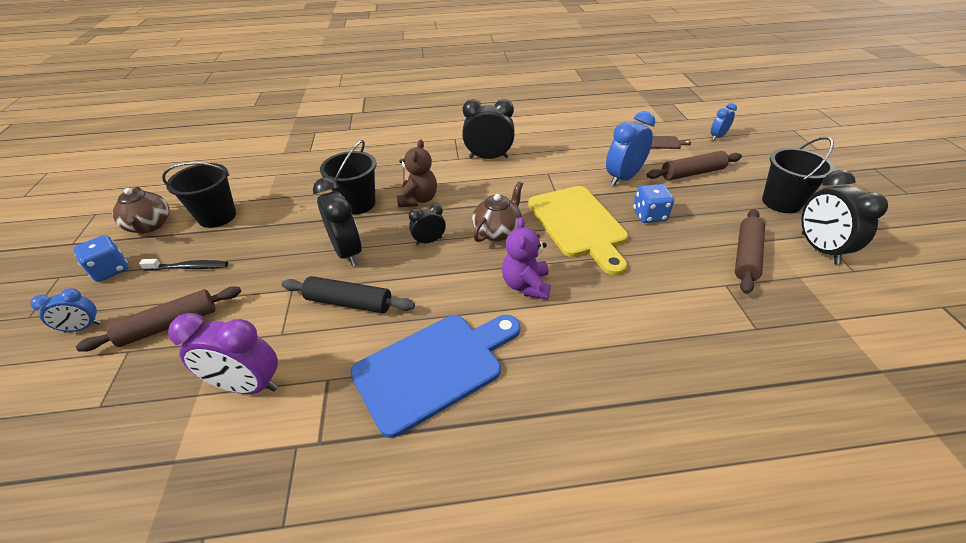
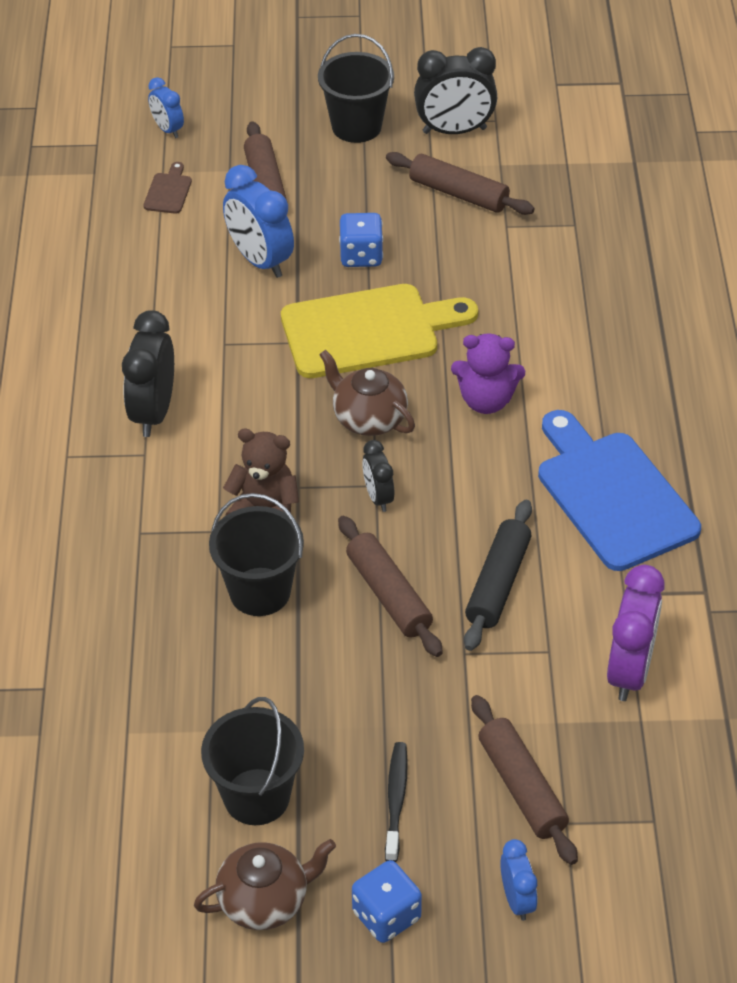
camera: 85 degrees left, 5 degrees up
(347, 252) = (389, 594): black clock -> brown rolling pin

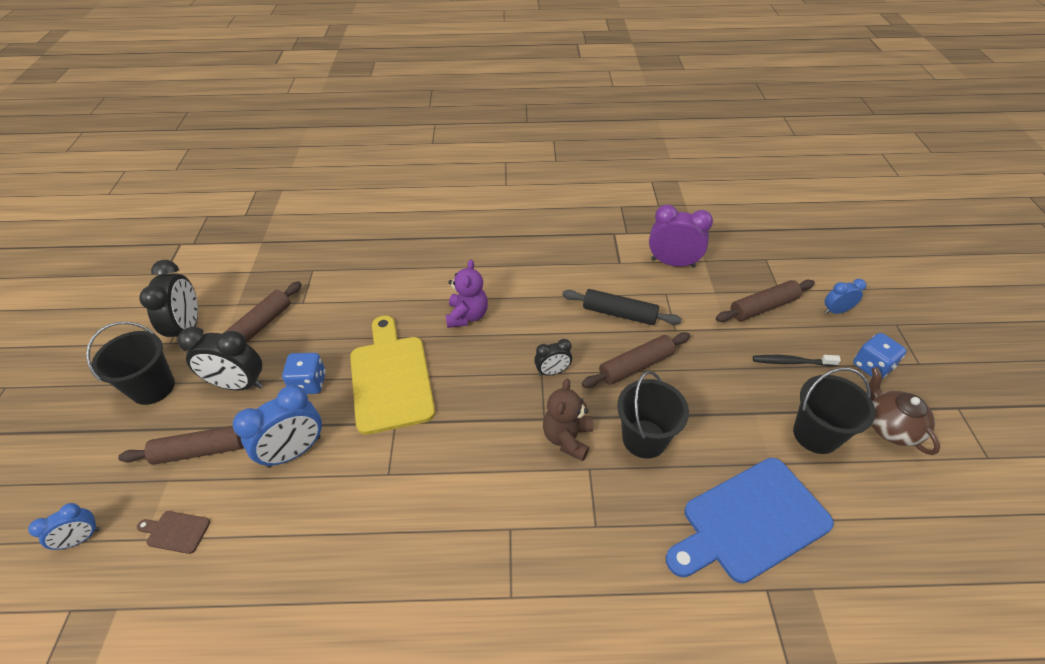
camera: 90 degrees left, 0 degrees up
(153, 412) = (462, 525): black clock -> black clock (238, 384)
(368, 418) = (479, 377): brown teapot -> none
(612, 495) = (547, 263): blue cutting board -> blue cutting board (750, 521)

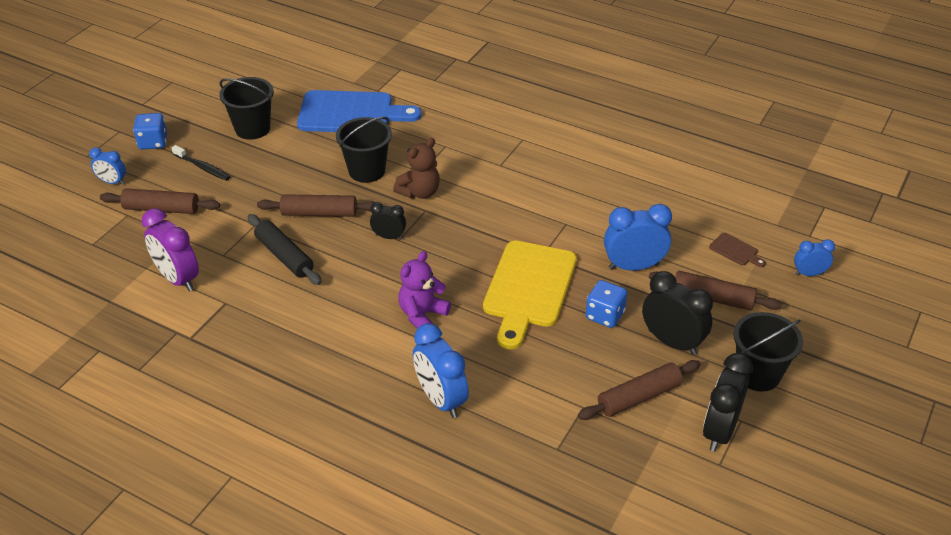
camera: 150 degrees left, 5 degrees down
(411, 266) = (440, 399): none -> blue clock
(890, 427) = (201, 113): brown teapot -> none

